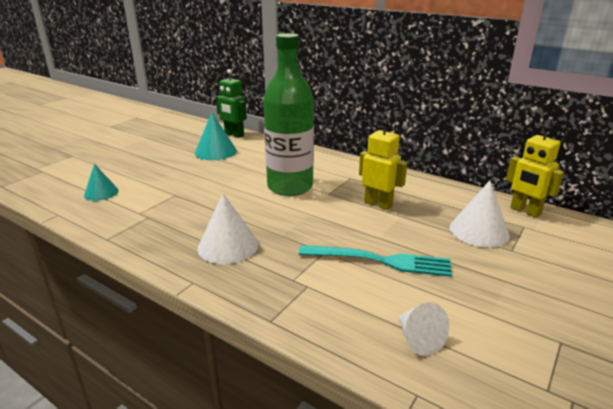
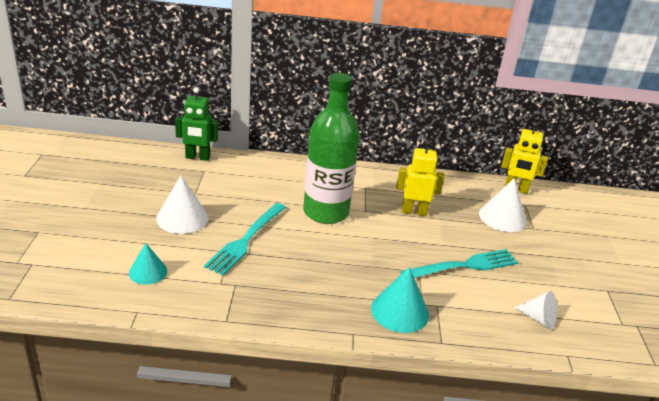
camera: 35 degrees left, 5 degrees up
(197, 190) = (246, 240): none -> turquoise fork
(215, 151) = (205, 186): turquoise cone -> turquoise cone (400, 311)
(228, 246) = (342, 291): white cone -> white cone (182, 218)

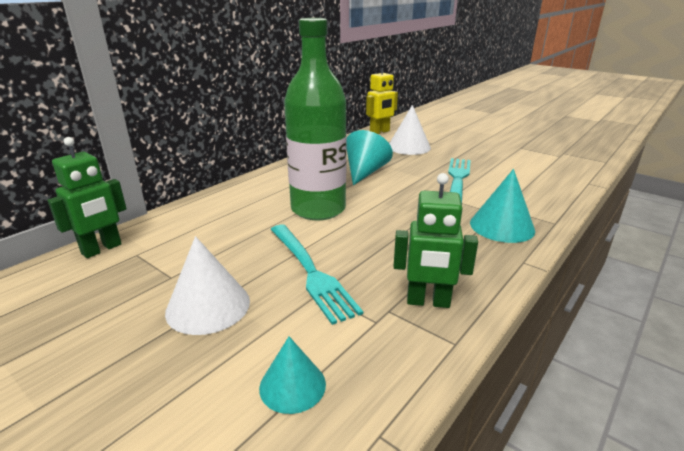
camera: 50 degrees left, 5 degrees down
(258, 298) = (428, 302): none -> green robot
(414, 211) = (365, 172): yellow robot -> turquoise cone
(538, 319) = (542, 177): white cone -> none

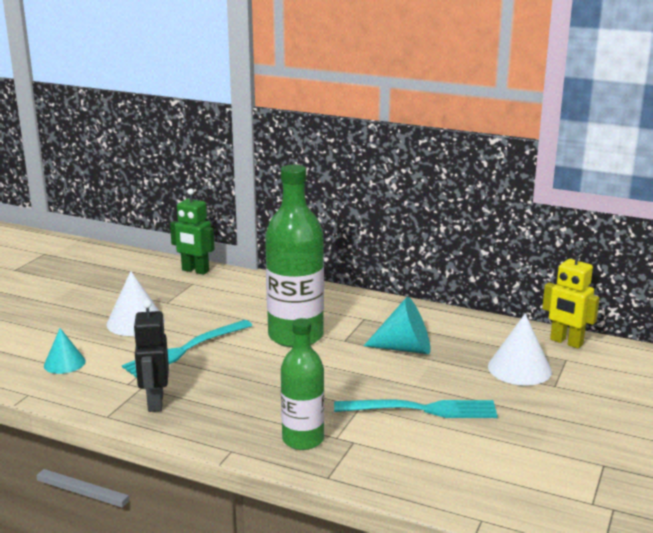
camera: 75 degrees right, 5 degrees down
(428, 302) = (155, 402): green robot -> black robot
(502, 226) = (303, 439): turquoise cone -> green bottle

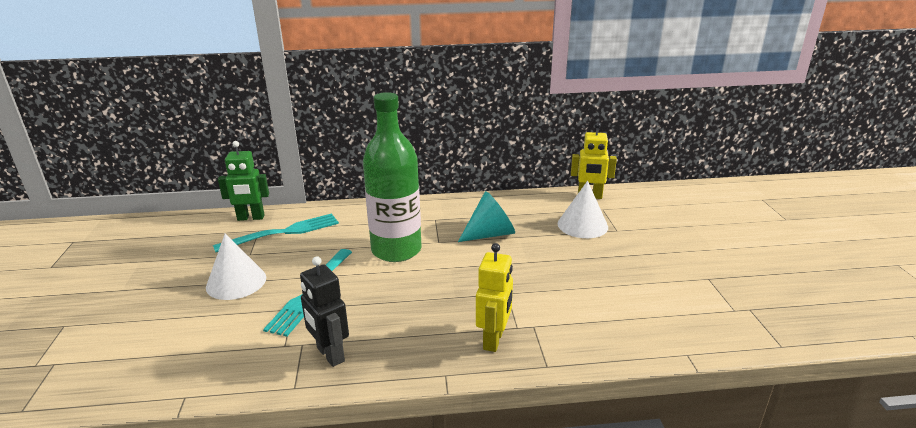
camera: 30 degrees left, 5 degrees up
(64, 363) = (197, 348): turquoise cone -> none
(303, 439) = (494, 340): green bottle -> yellow robot
(422, 409) = (554, 279): turquoise fork -> turquoise fork (283, 232)

